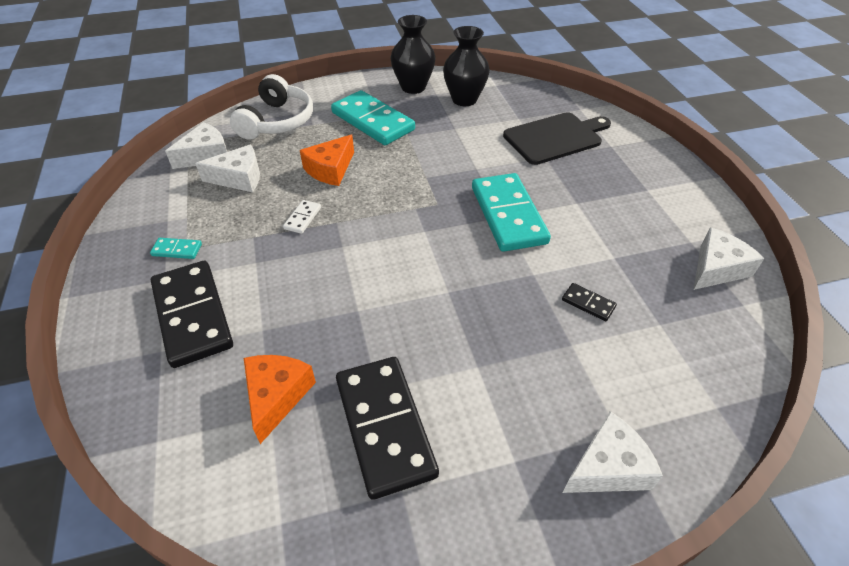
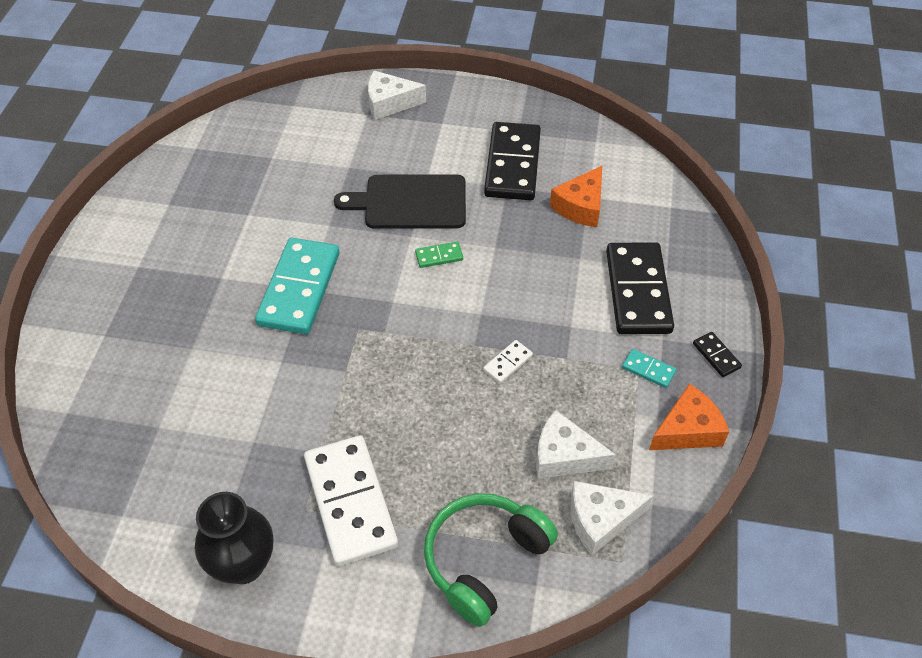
camera: 155 degrees left, 5 degrees up
(277, 121) = (484, 560): white headphones -> green headphones
(330, 169) = (448, 427): orange cheese -> orange cheese (687, 430)
(372, 121) = (351, 502): turquoise domino -> white domino
(408, 281) = (439, 256): none -> green domino
(464, 99) = (194, 499): black vase -> none
(555, 138) = (150, 373): black cutting board -> black cutting board (410, 202)
(588, 303) = (308, 188): black domino -> black domino (716, 355)
(717, 268) = (178, 177): white cheese -> none

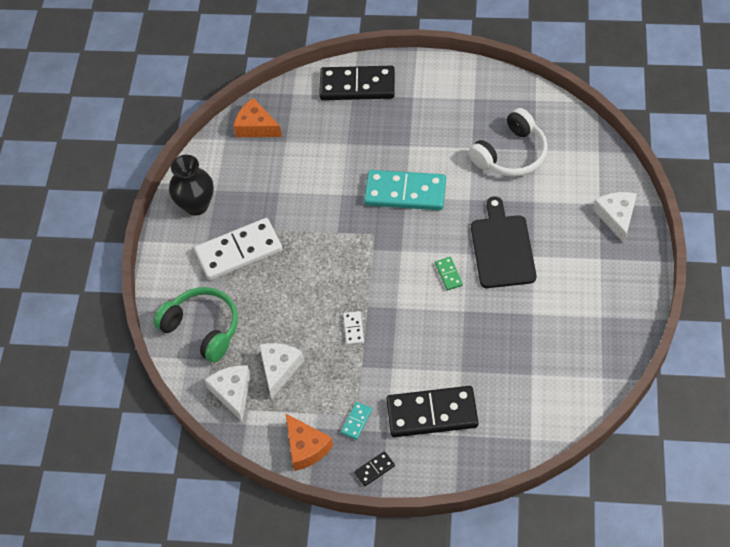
camera: 90 degrees right, 5 degrees up
(271, 179) = (511, 154): none -> white headphones
(508, 363) = (353, 329): white domino -> white domino turned 45 degrees clockwise
(512, 164) = (559, 315): black domino -> black domino (357, 85)
(580, 206) = (519, 369): orange cheese -> orange cheese (256, 127)

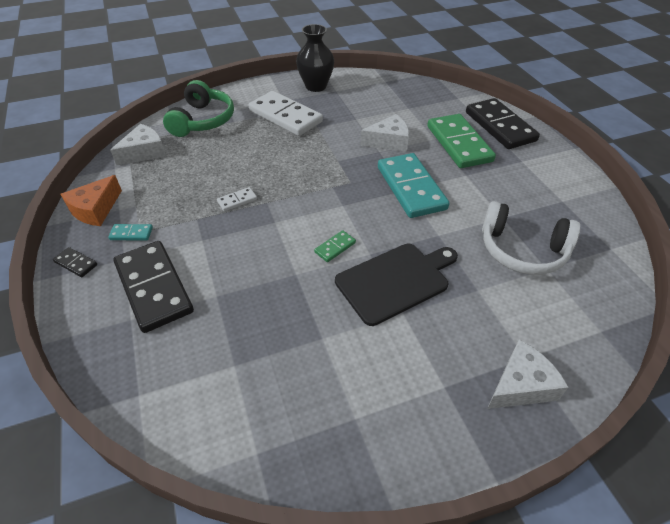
camera: 60 degrees right, 10 degrees down
(256, 127) = (410, 91): orange cheese -> none
(279, 369) = (176, 170): white cheese -> white cheese (389, 141)
(365, 129) = (458, 144): none -> green domino

